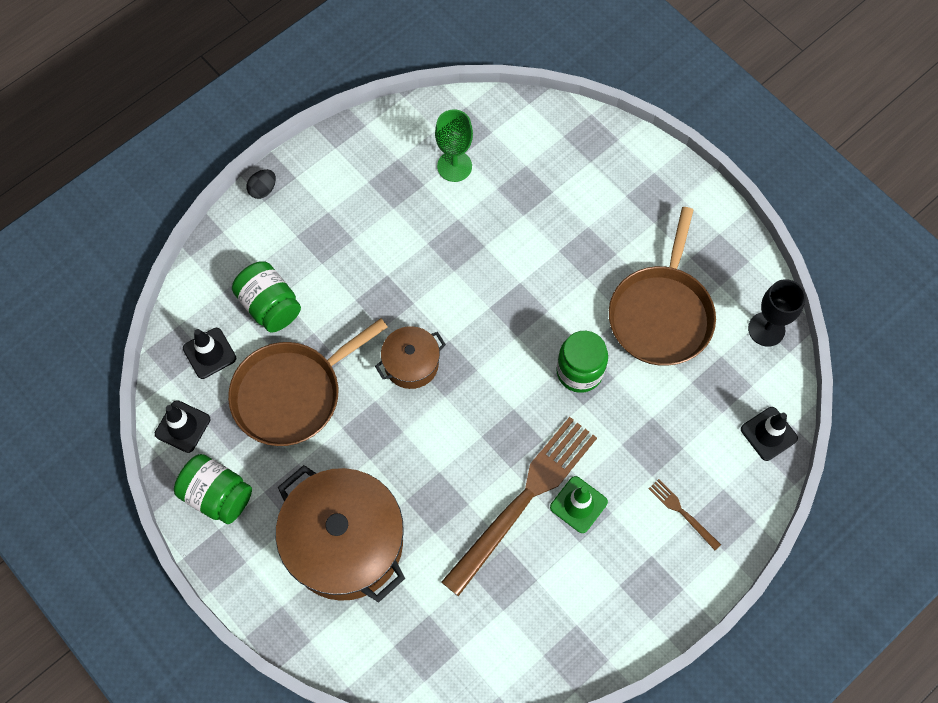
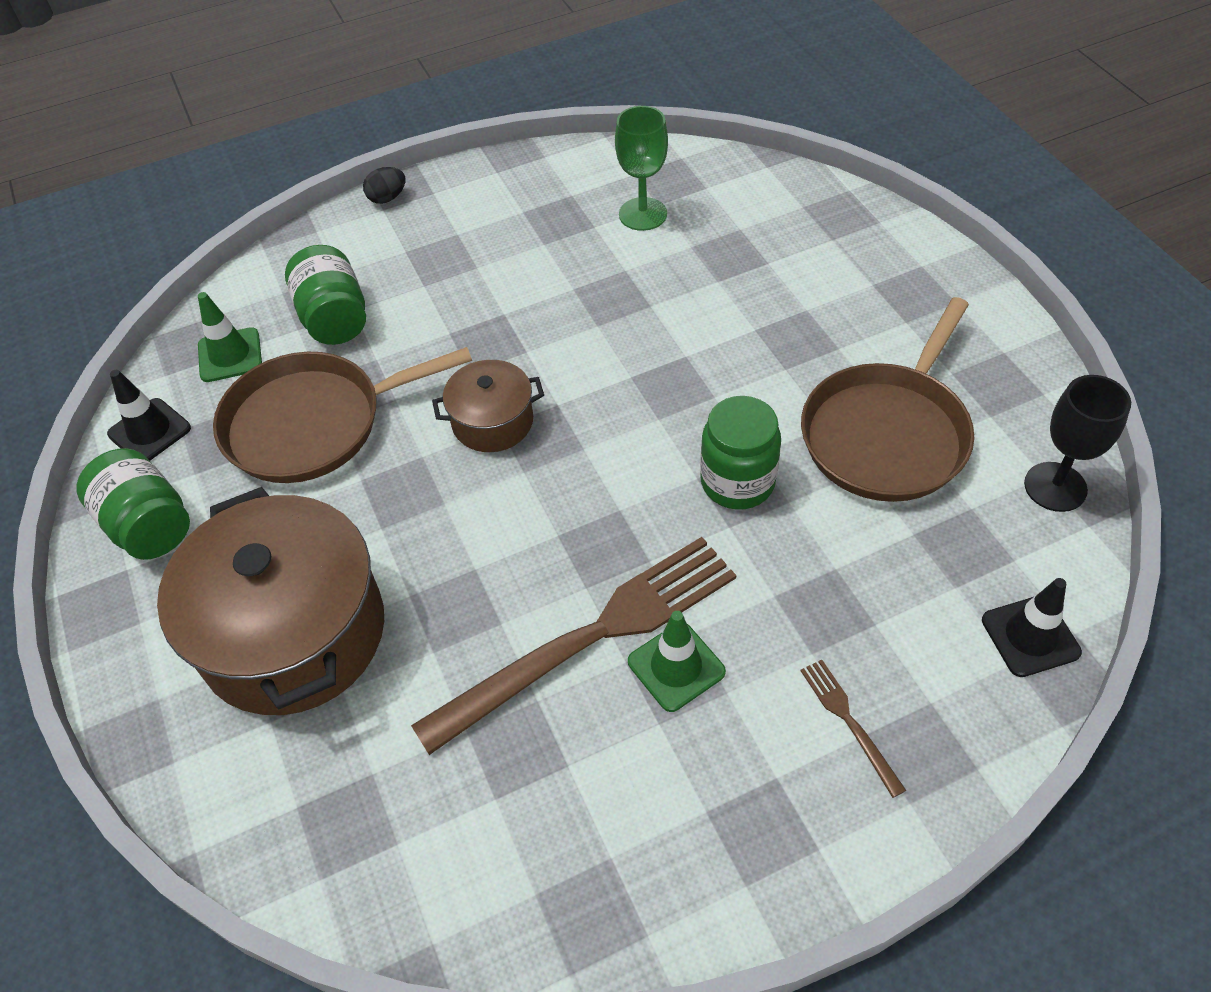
camera: 20 degrees right, 15 degrees down
(209, 353) = (230, 355): black traffic cone -> green traffic cone

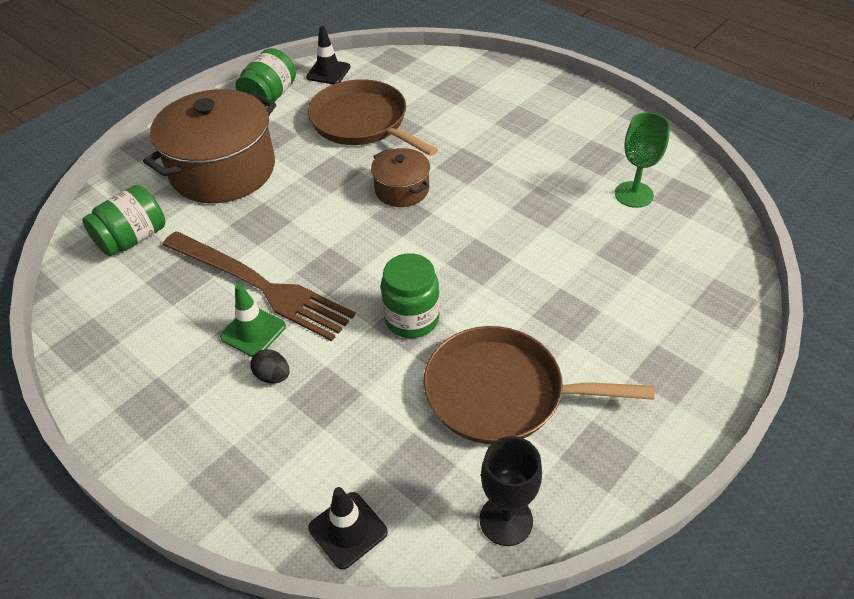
camera: 65 degrees right, 5 degrees down
(230, 355) = (394, 76): green traffic cone -> none
(334, 318) = (444, 100): green jar -> green jar (133, 238)
(387, 198) = (557, 81): black egg -> black egg (273, 376)
(849, 722) = (239, 432): brown fork -> none

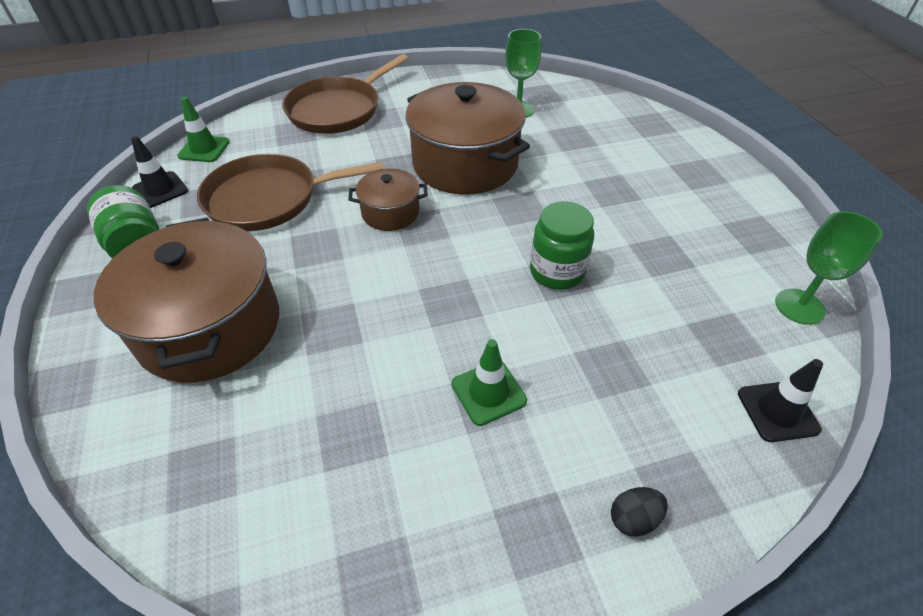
camera: 60 degrees left, 0 degrees up
(133, 238) = (232, 459): green jar -> none
(260, 286) = (426, 362): brown fork -> none
(273, 376) = (562, 398): black egg -> black egg (633, 519)
(389, 62) = (204, 149): none -> green traffic cone
(502, 392) = (672, 255): brown pan -> brown pan (338, 110)
(506, 520) = (799, 306): black goblet -> green goblet
(507, 200) = (465, 164): none -> brown pot

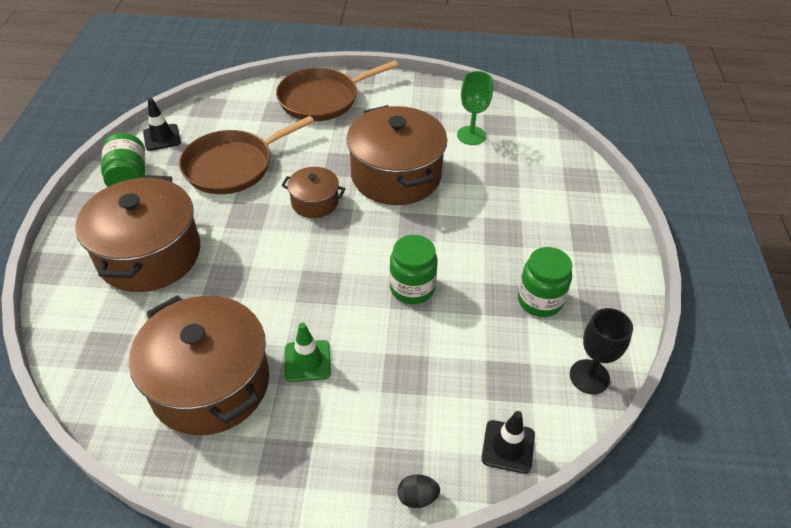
camera: 20 degrees right, 0 degrees up
(204, 149) = (206, 110): green traffic cone -> none
(269, 198) = (233, 165): brown pan -> brown pan turned 45 degrees counterclockwise
(379, 465) = (210, 384): none -> brown pot
(633, 519) = (352, 477): black egg -> black egg (417, 497)
(695, 245) = (539, 300): none -> green jar
(799, 306) = (589, 376): green goblet -> black goblet

